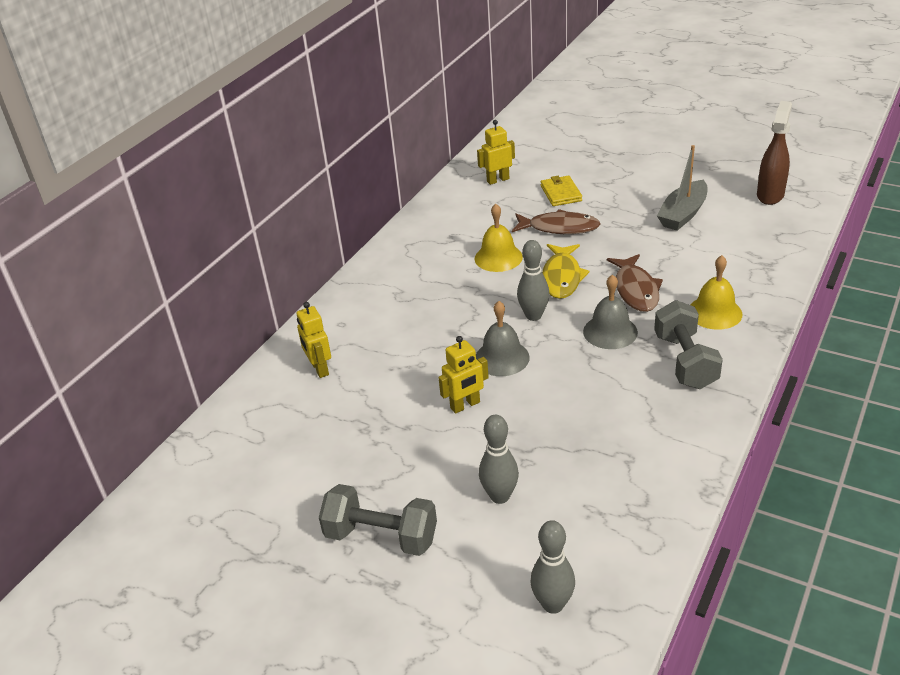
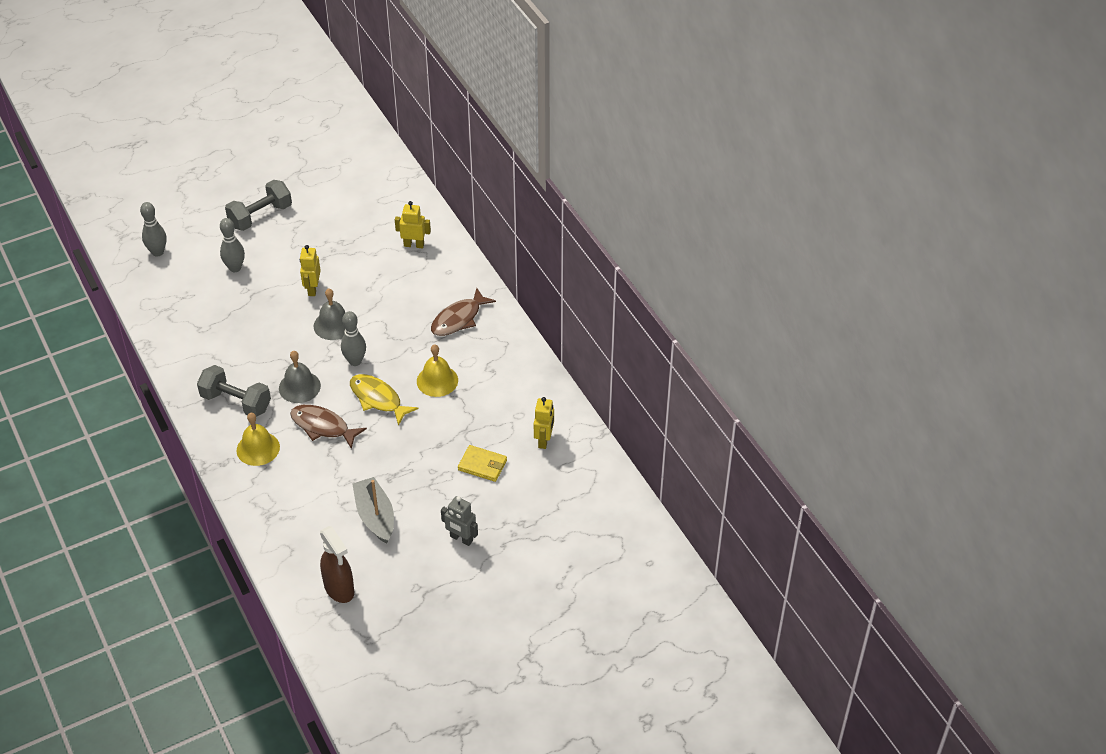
camera: 120 degrees right, 10 degrees up
(559, 228) = (437, 434): brown fish -> brown fish (459, 319)
(643, 170) = (461, 539): none -> grey robot

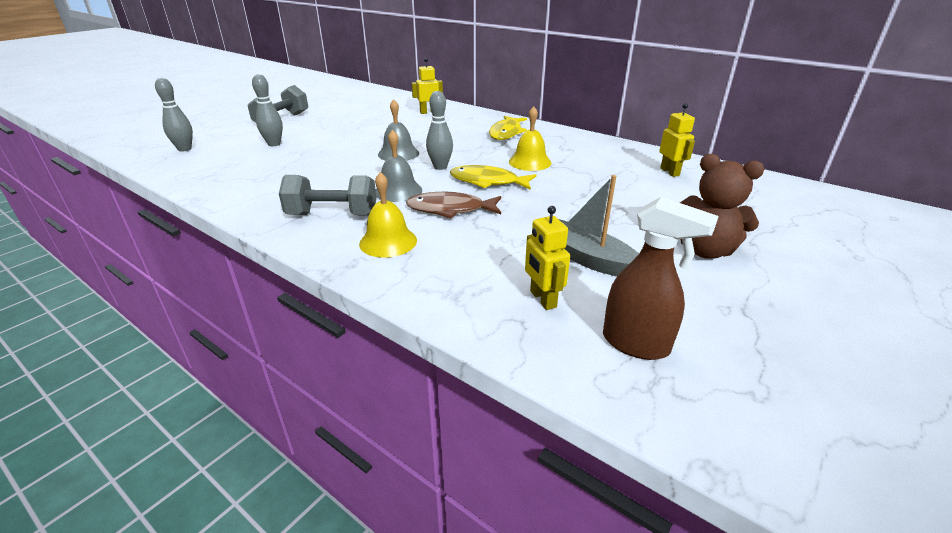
camera: 25 degrees left, 15 degrees down
(312, 289) = (360, 141): yellow robot -> yellow robot (542, 299)
(459, 319) = (506, 133): brown fish -> yellow fish
(461, 539) = (705, 250): grey robot -> brown teddy bear
(482, 465) = (642, 197): yellow wallet -> none

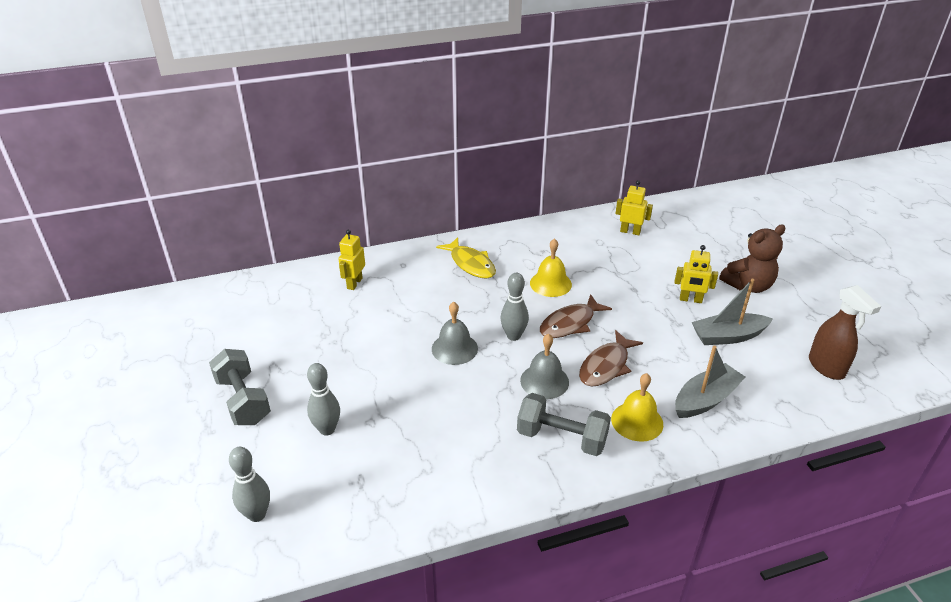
camera: 55 degrees left, 5 degrees up
(332, 215) = (561, 438): grey dumbbell -> grey dumbbell turned 75 degrees clockwise
(462, 270) = (705, 399): none -> grey boat
(488, 182) = (570, 323): yellow fish -> brown fish
(542, 299) = (763, 380): yellow robot -> yellow robot (690, 300)
(636, 344) = (826, 367): brown spray bottle -> brown spray bottle turned 90 degrees clockwise

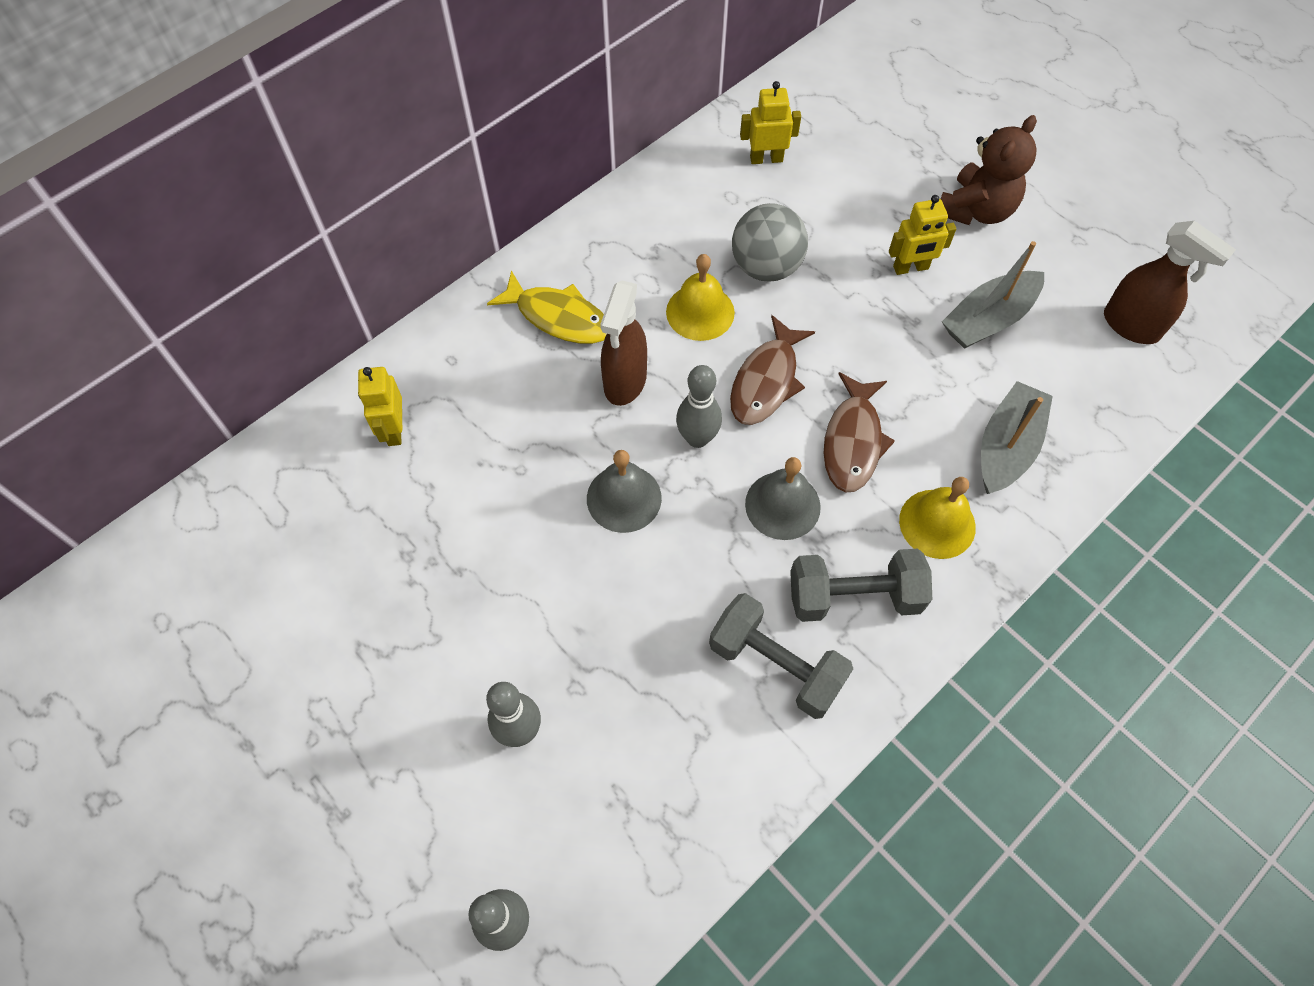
camera: 25 degrees left, 25 degrees up
(243, 400) = (357, 736): grey dumbbell -> grey dumbbell (776, 665)
(488, 300) = (625, 382): none -> brown spray bottle
(601, 275) = (766, 267): none -> grey ball

